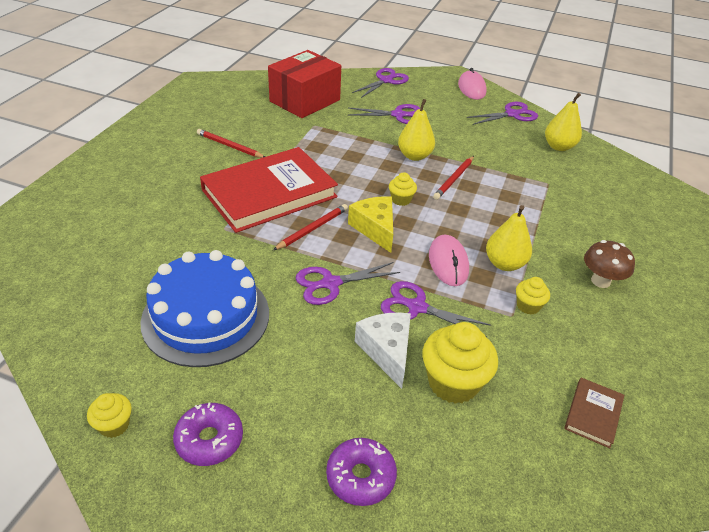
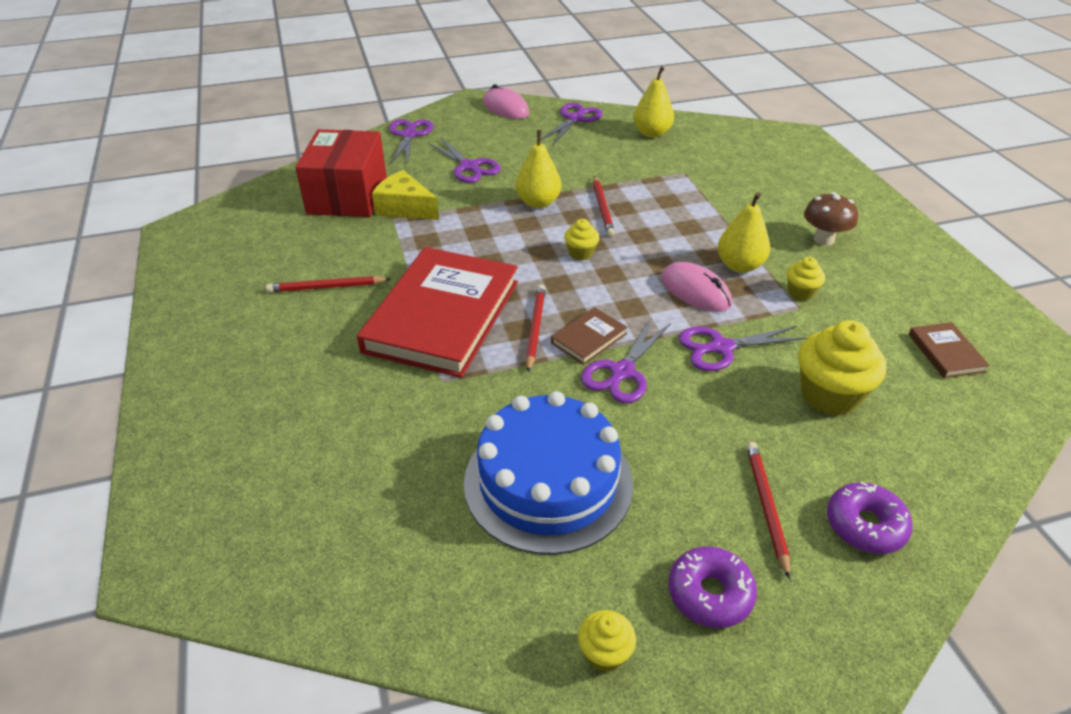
camera: 35 degrees left, 0 degrees up
(311, 418) = (766, 507): none -> red pencil
(337, 252) = (588, 338): none -> brown book
(375, 229) = (593, 295): yellow cheese -> yellow cheese (405, 208)
(387, 351) = (748, 403): white cheese -> none
(398, 115) = (469, 167): purple scissors -> purple scissors turned 90 degrees clockwise

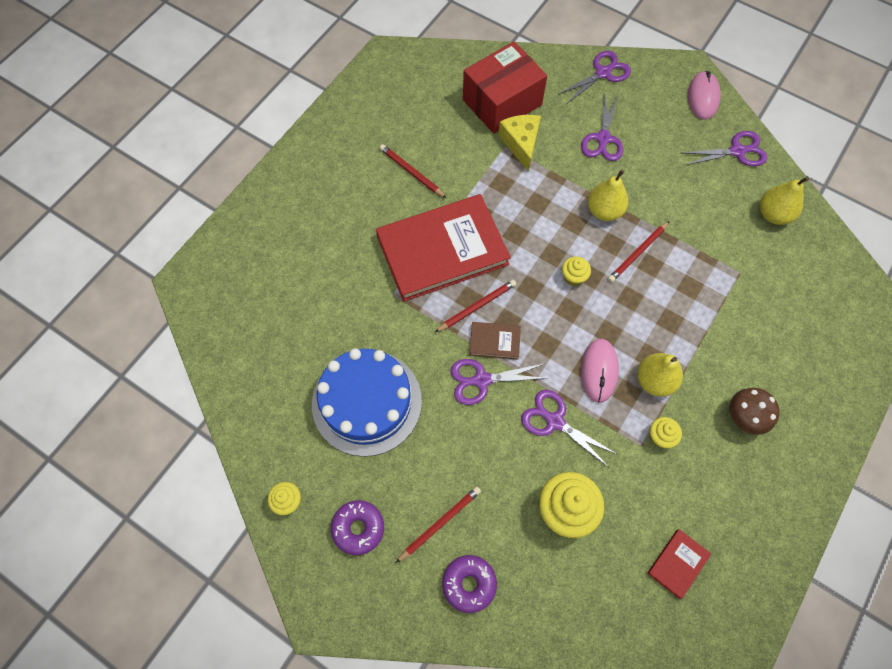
camera: 50 degrees right, 25 degrees up
(945, 353) = (677, 563): brown book -> red book

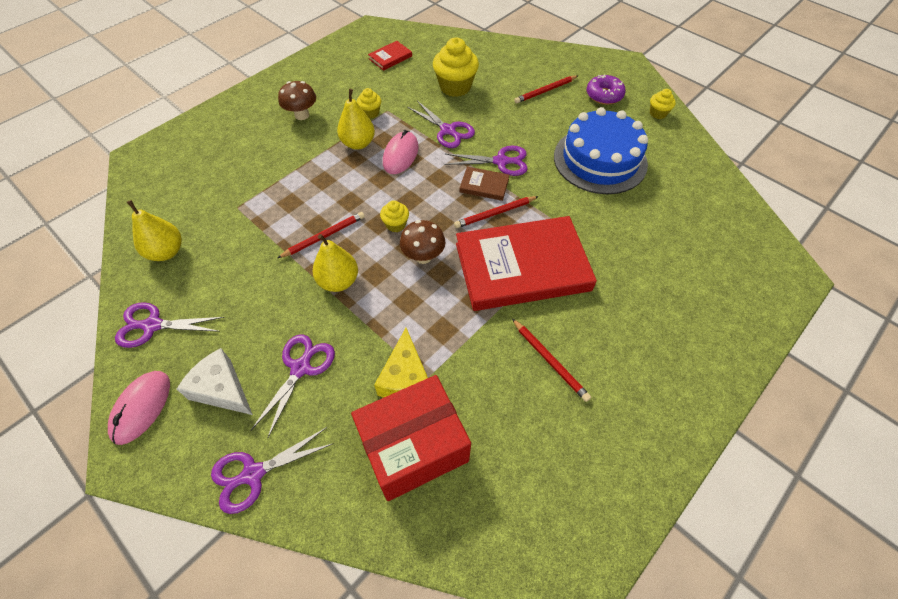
camera: 170 degrees left, 10 degrees down
(469, 584) = (529, 64): purple donut -> none
(536, 247) = (423, 256): none -> brown mushroom
(653, 116) = (222, 389): none -> white cheese

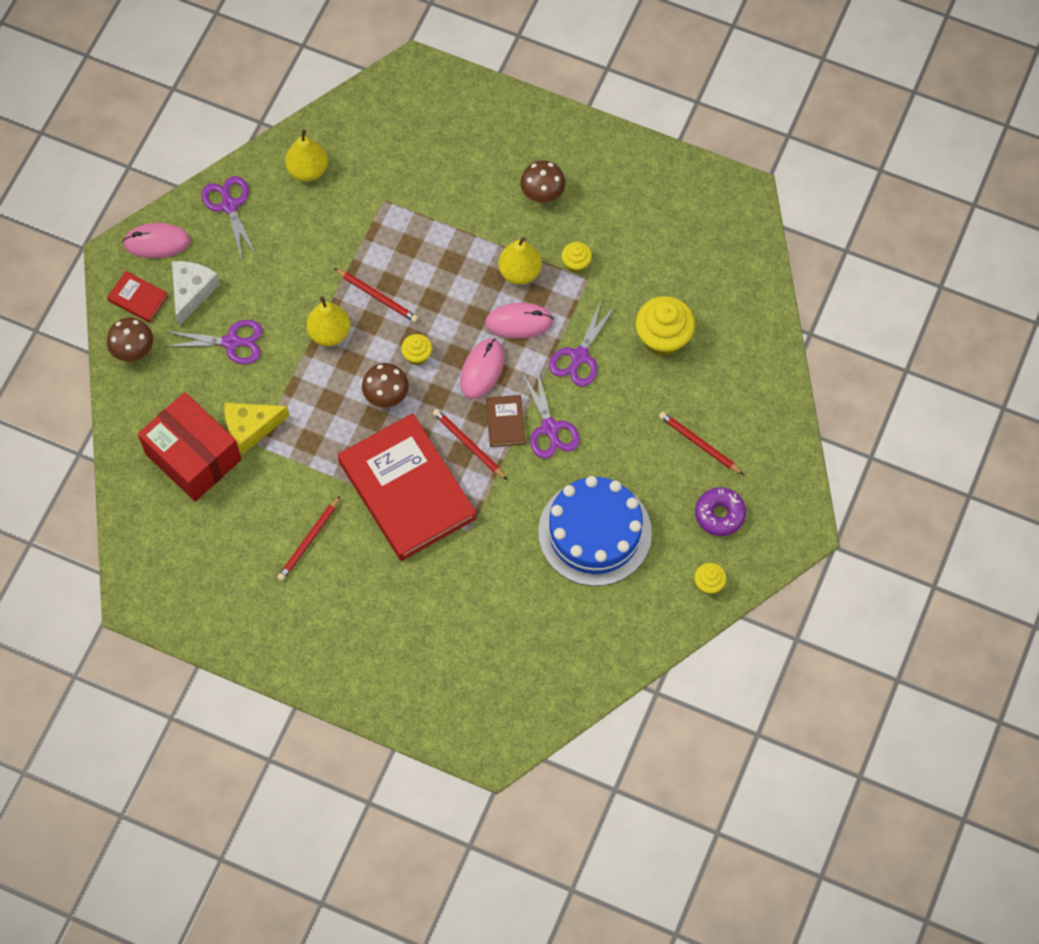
camera: 70 degrees right, 10 degrees up
(253, 474) = (133, 350): purple scissors -> brown mushroom
(390, 58) = (690, 243): red book -> red book (138, 298)
(430, 187) = (482, 370): none -> pink mouse

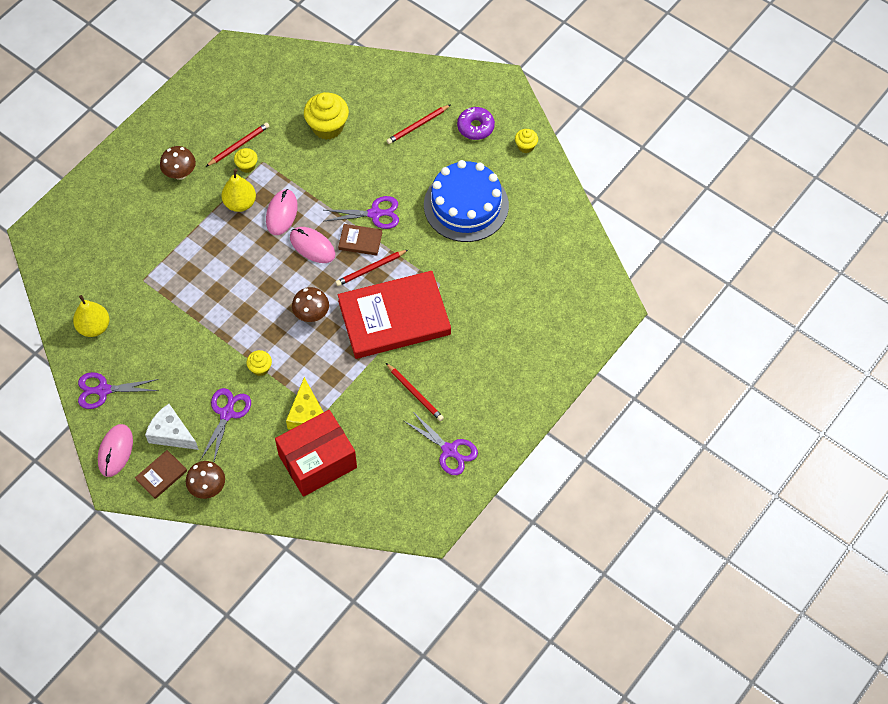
camera: 75 degrees left, 5 degrees down
(138, 298) = (161, 475): red book -> brown book
(329, 333) = (244, 342): yellow pear -> none
(377, 296) = (225, 302): red pencil -> red pencil (238, 145)
(417, 355) = (285, 286): yellow cupcake -> yellow cupcake (260, 368)
(579, 357) = (324, 182): purple scissors -> purple scissors (450, 450)

